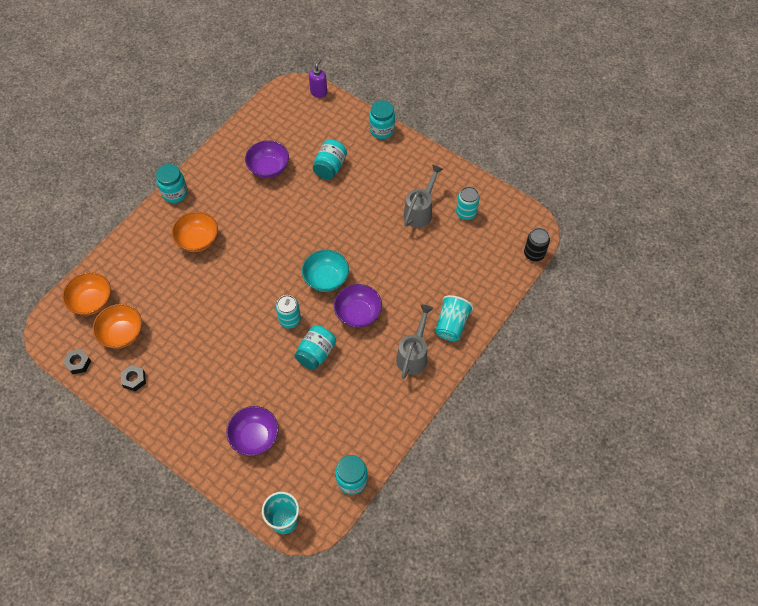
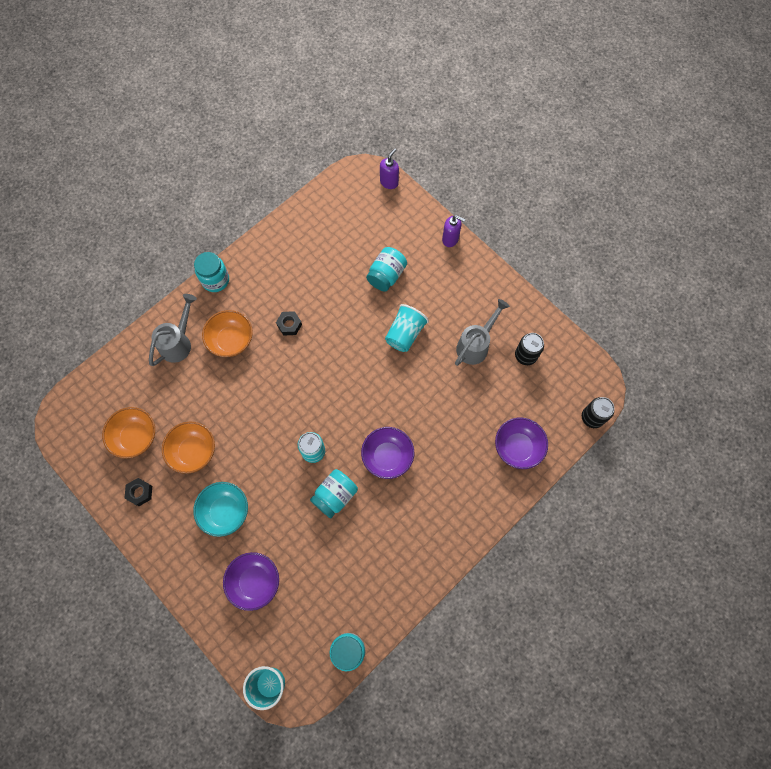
camera: 10 degrees right, 10 degrees up
(78, 363) = (85, 463): black nut -> black nut (289, 325)
(92, 301) = (110, 394): orange bowl -> orange bowl (193, 451)
(268, 168) = (320, 266): purple bowl -> purple bowl (518, 447)
(326, 279) = (360, 409): turquoise bowl -> turquoise bowl (225, 511)
(382, 130) = (450, 239): turquoise jar -> purple soap dispenser
(413, 354) = (439, 515): grey watering can -> grey watering can (179, 342)
(451, 324) = (486, 487): turquoise cup -> turquoise cup (405, 334)
(466, 213) = (525, 355): turquoise can -> black can

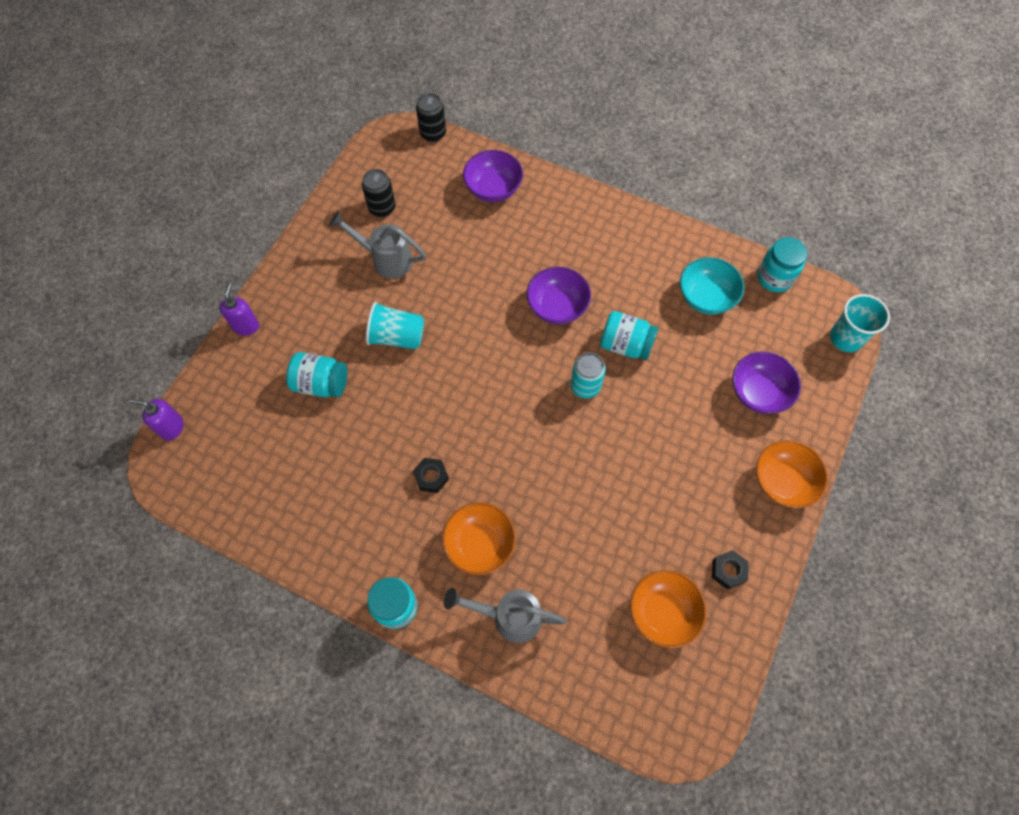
camera: 110 degrees left, 5 degrees down
(193, 451) = (647, 527): orange bowl -> orange bowl (782, 481)
(225, 511) = (700, 457): turquoise bowl -> turquoise bowl (706, 297)

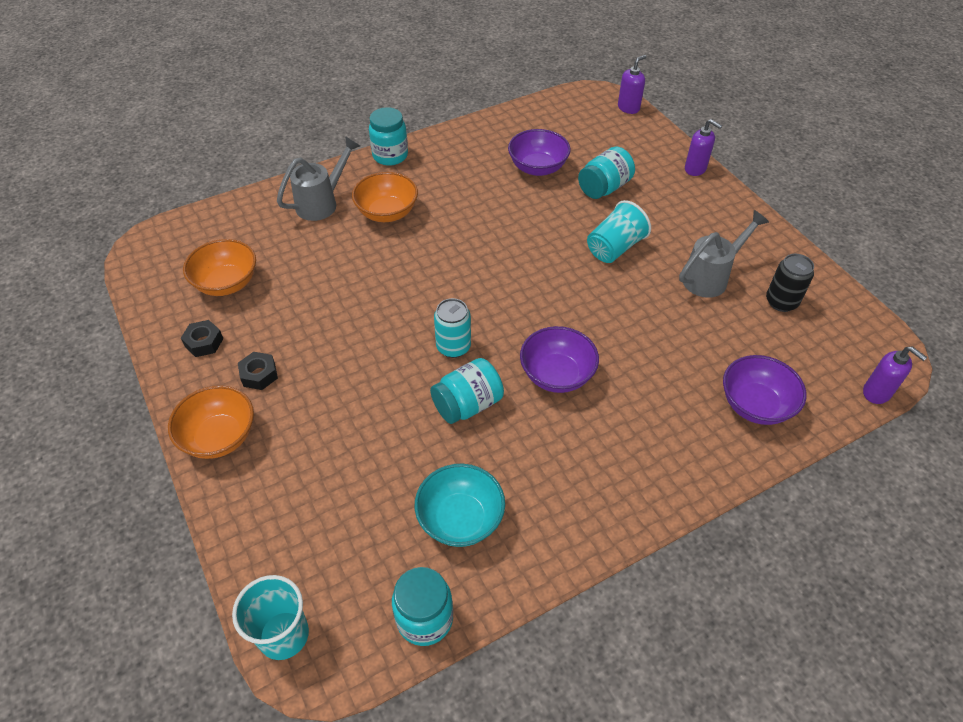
camera: 125 degrees right, 15 degrees down
(431, 477) = (465, 212): black nut -> black nut (259, 375)
(433, 133) = (877, 393): black can -> purple soap dispenser
(758, 392) = (314, 485): purple bowl -> purple bowl (537, 168)

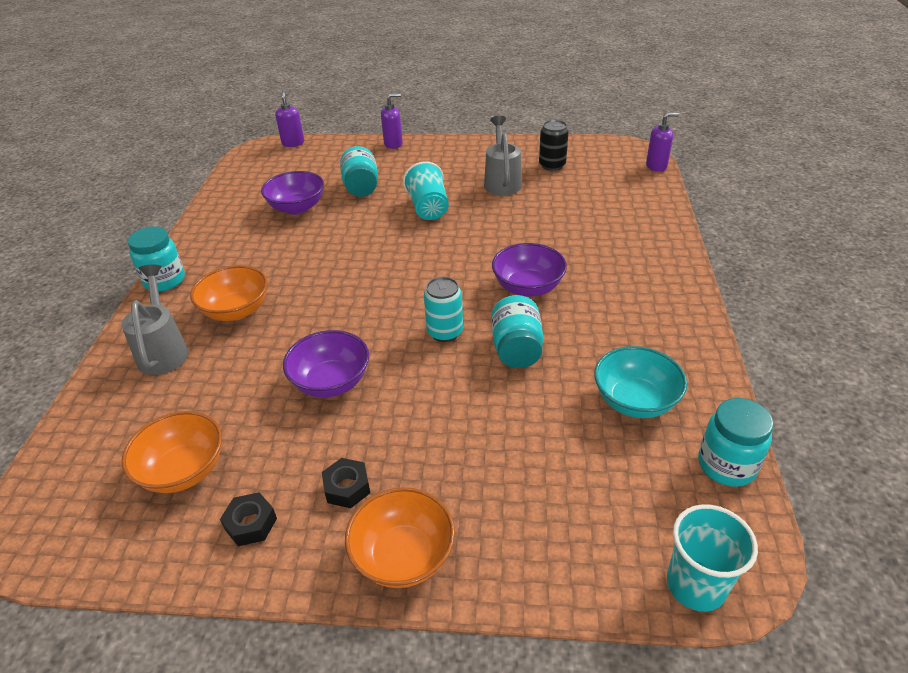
camera: 55 degrees left, 10 degrees down
(755, 405) = (630, 212): purple bowl -> purple bowl (331, 382)

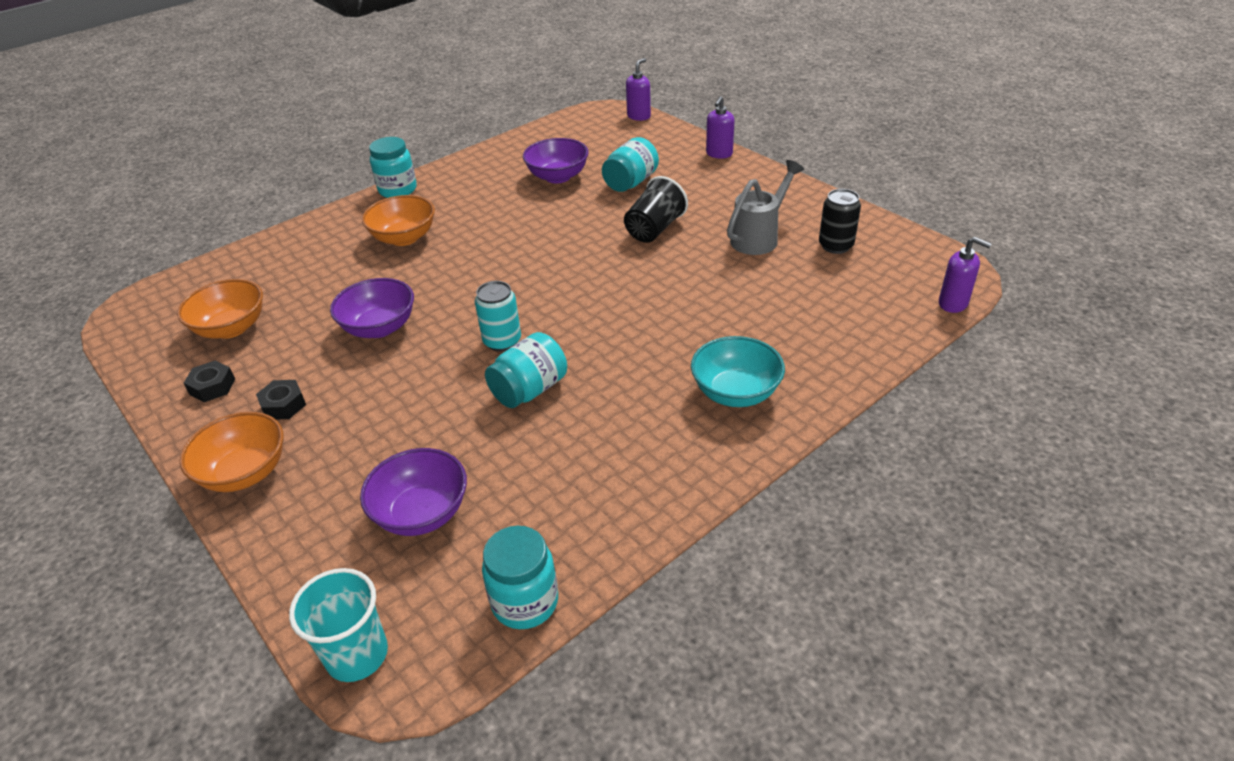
camera: 45 degrees right, 0 degrees up
(163, 349) = (330, 240): grey watering can -> none
(393, 144) = (719, 154): purple soap dispenser -> purple soap dispenser turned 90 degrees clockwise
(428, 208) = (654, 229): turquoise cup -> black cup
(528, 287) = (621, 346): purple bowl -> purple bowl (422, 513)
(635, 401) = (545, 497): turquoise bowl -> turquoise bowl (735, 392)

